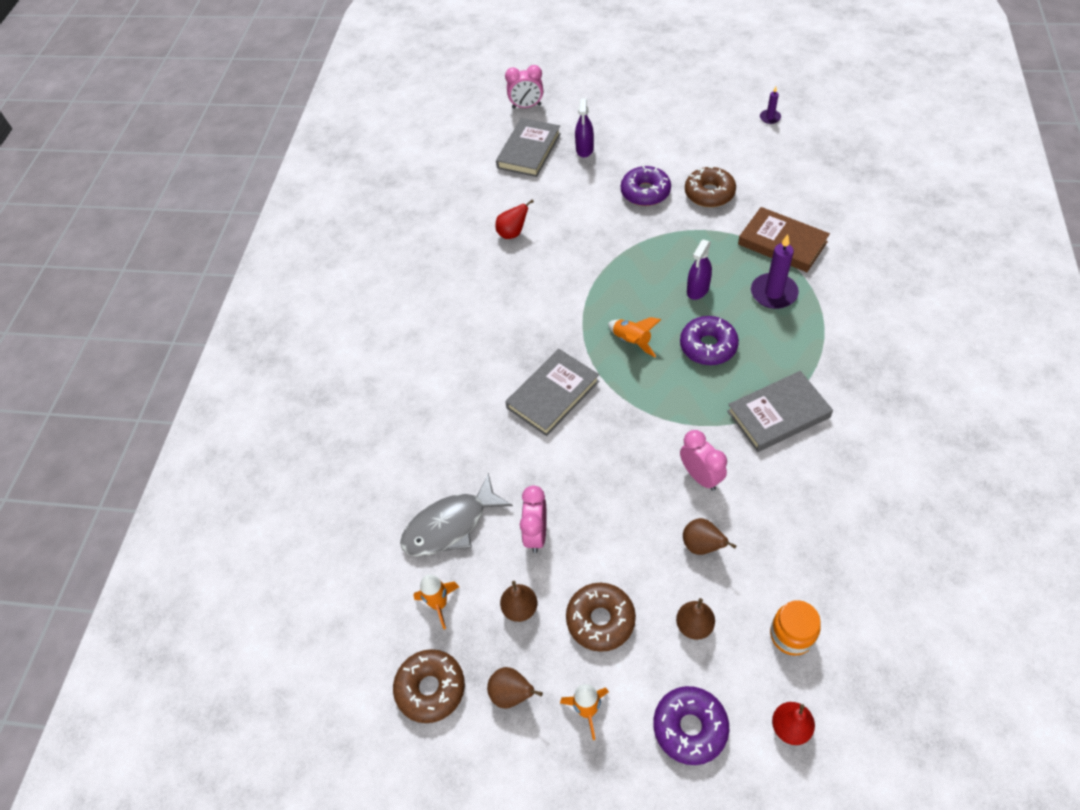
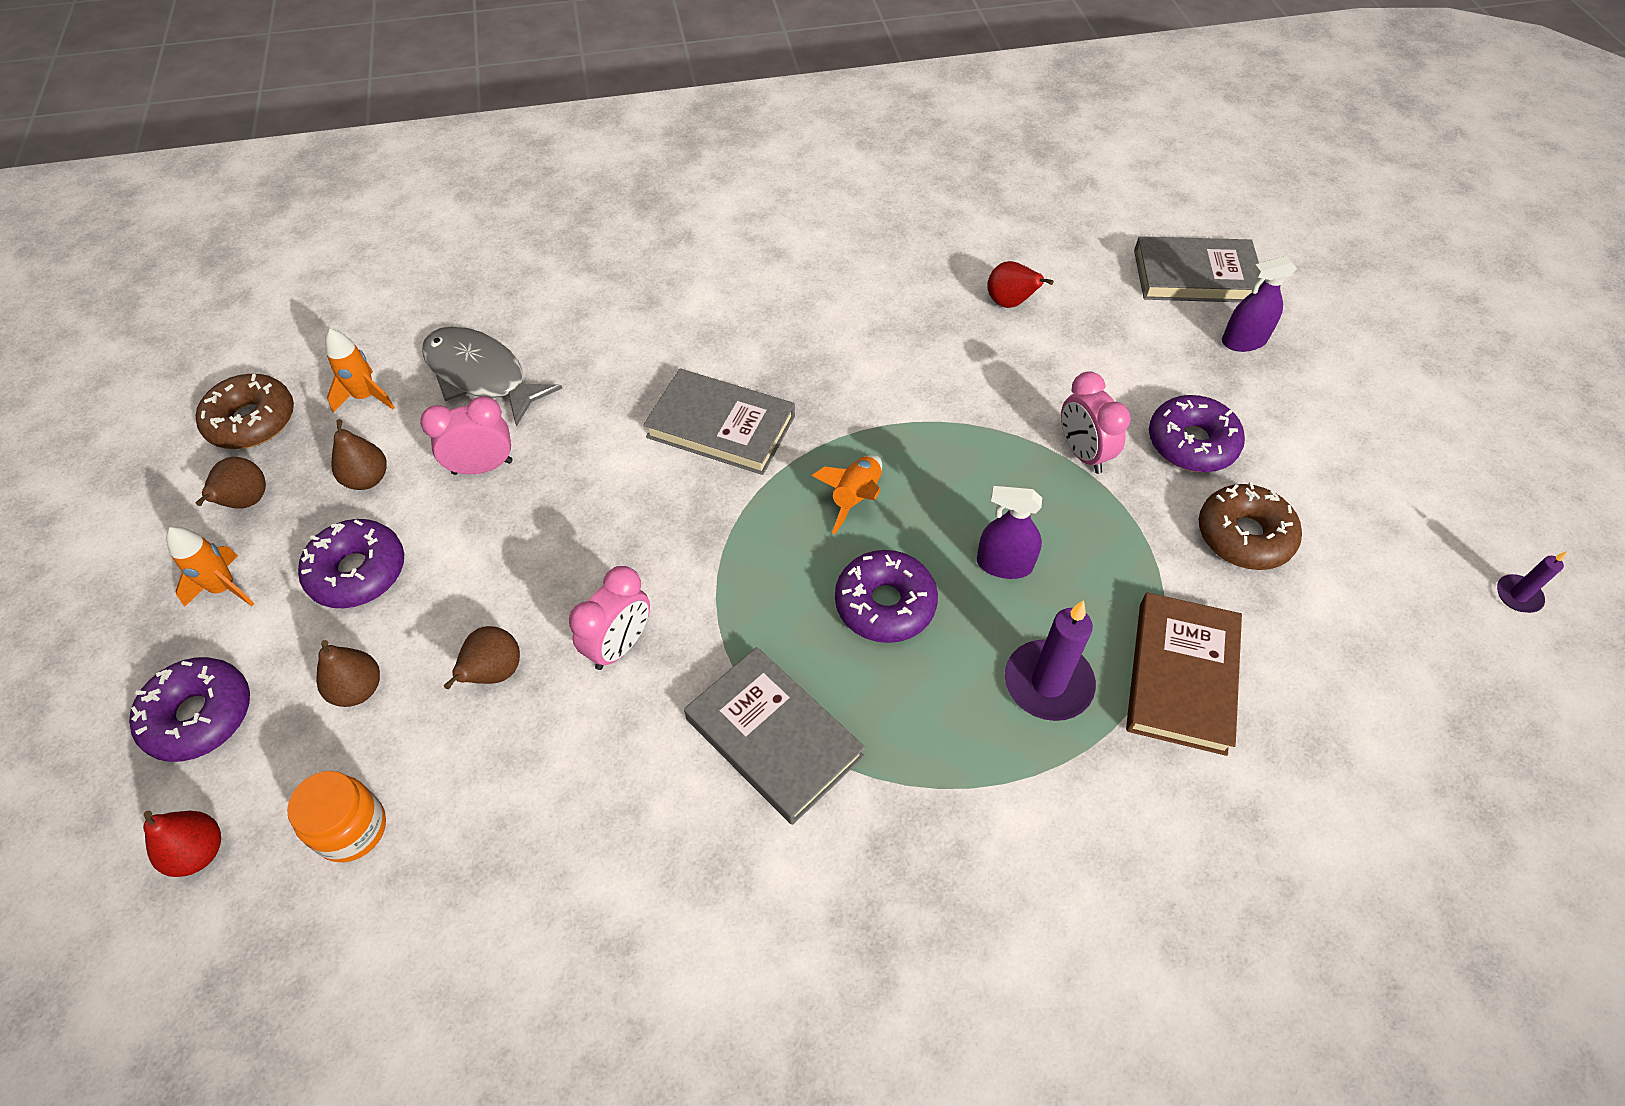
camera: 65 degrees right, 0 degrees up
(526, 106) = (1294, 247): pink clock -> pink clock (1083, 453)
(600, 620) = (357, 572): brown donut -> purple donut

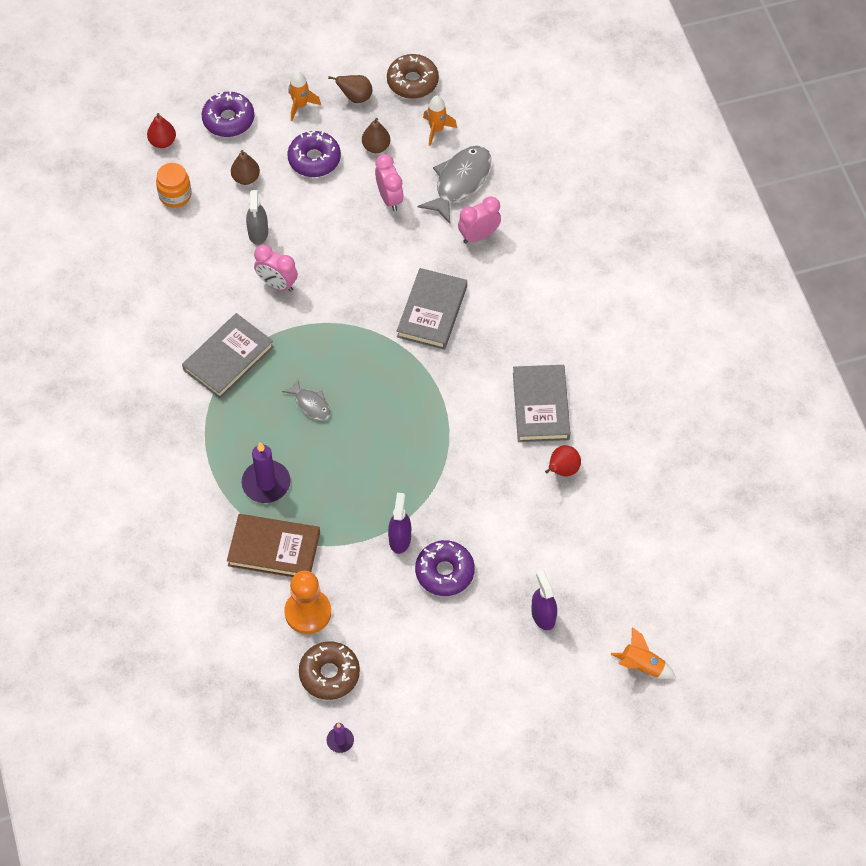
camera: 85 degrees right, 5 degrees up
(494, 673) = (258, 232): brown pear -> grey spray bottle
(855, 498) = (383, 386): orange rocket -> orange rocket (641, 666)
(885, 604) = (311, 404): purple donut -> grey fish
(1004, 564) = (342, 463): purple spray bottle -> purple spray bottle (400, 539)
(1083, 453) = (430, 508): pink clock -> pink clock (479, 236)
(1195, 276) = (608, 592): grey book -> grey book (541, 406)
(1244, 536) = (373, 593): brown donut -> brown donut (329, 674)
(1296, 629) = (308, 612): none -> orange pawn

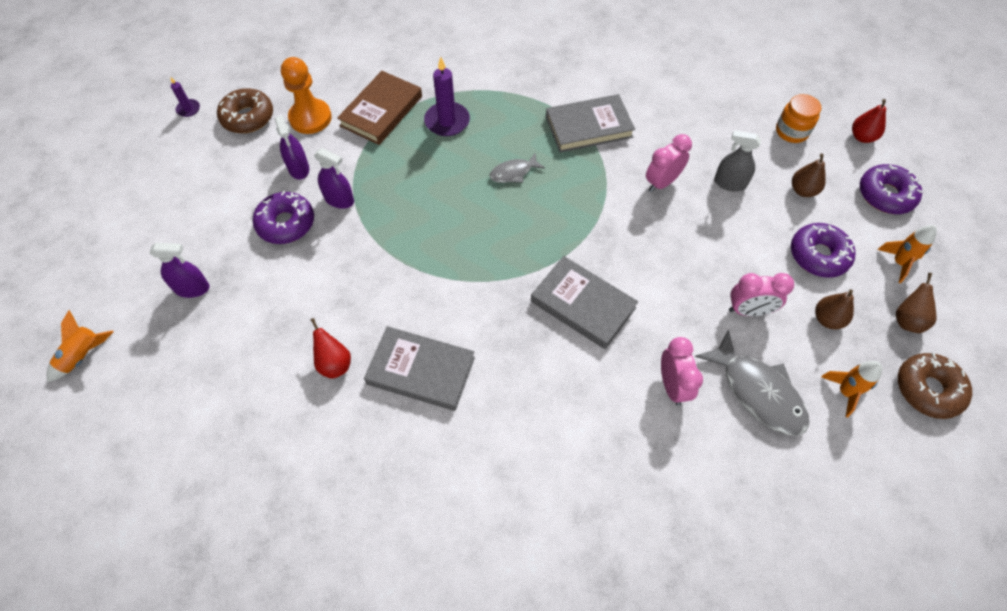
camera: 110 degrees right, 0 degrees up
(228, 358) = (588, 127): grey book -> grey book turned 75 degrees counterclockwise
(377, 592) = (298, 168): none -> purple spray bottle

